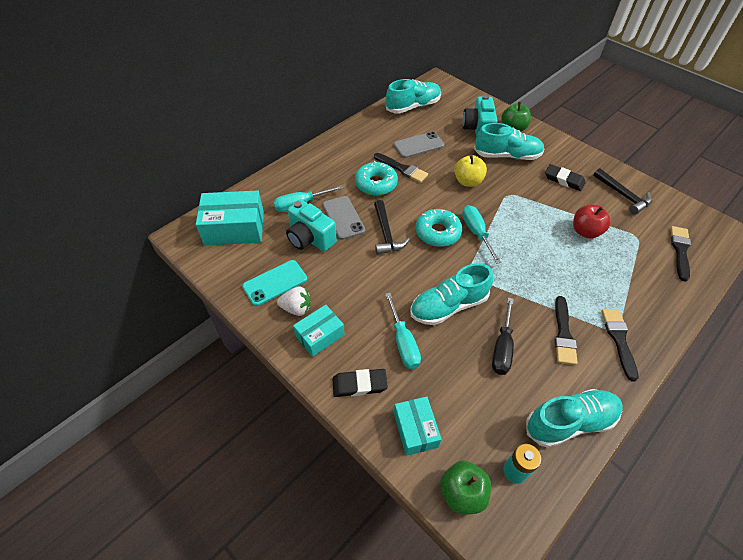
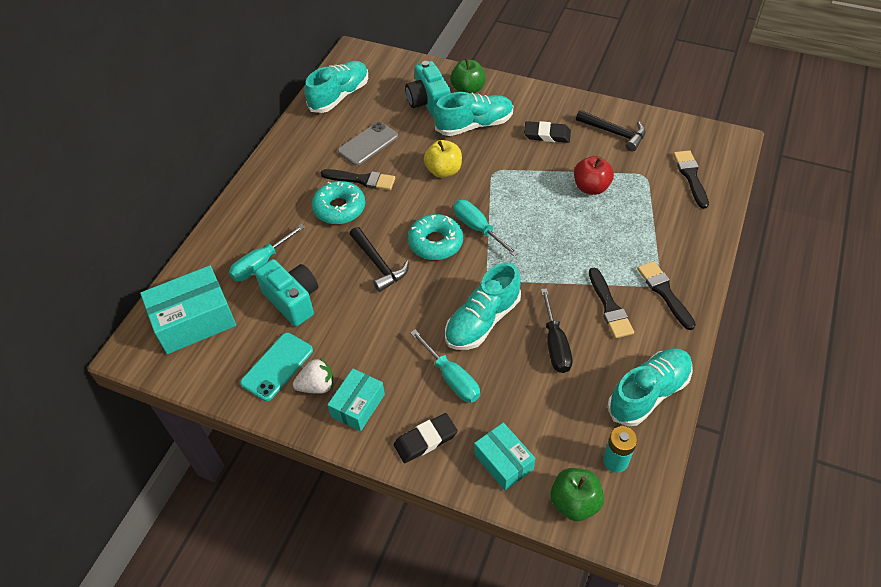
camera: 20 degrees left, 0 degrees up
(310, 238) = (293, 300): turquoise camera -> turquoise camera turned 150 degrees counterclockwise
(343, 218) = (320, 262): grey phone -> none

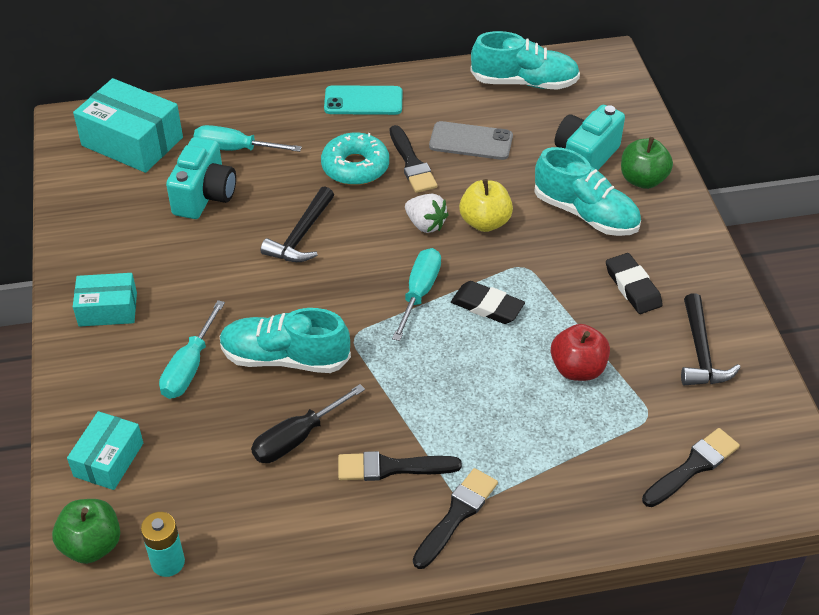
camera: 55 degrees right, 5 degrees down
(277, 366) = (116, 227): turquoise phone -> turquoise phone (363, 101)
(317, 386) = (112, 267): white strawberry -> white strawberry (425, 224)
(425, 440) = (98, 382): black eraser -> black eraser (487, 306)
(435, 243) = (368, 267): turquoise donut -> none
(609, 307) = (391, 467): black brush -> black brush turned 45 degrees clockwise
(648, 393) = (284, 558): turquoise shoe -> none

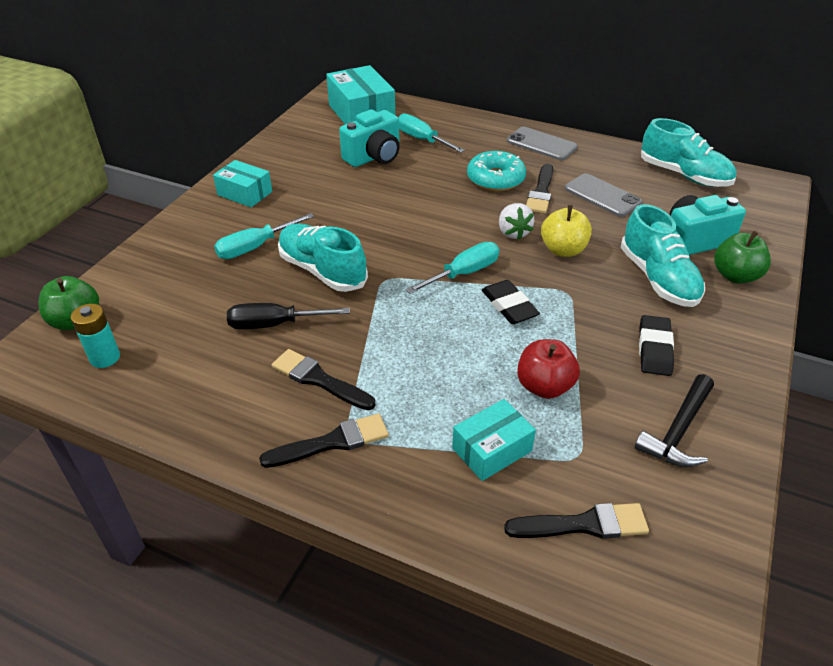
camera: 35 degrees right, 5 degrees down
(108, 459) = (145, 276): turquoise box -> turquoise box (491, 449)
(301, 235) = (414, 203): black hammer -> none
(363, 101) = (541, 144): turquoise phone -> grey phone

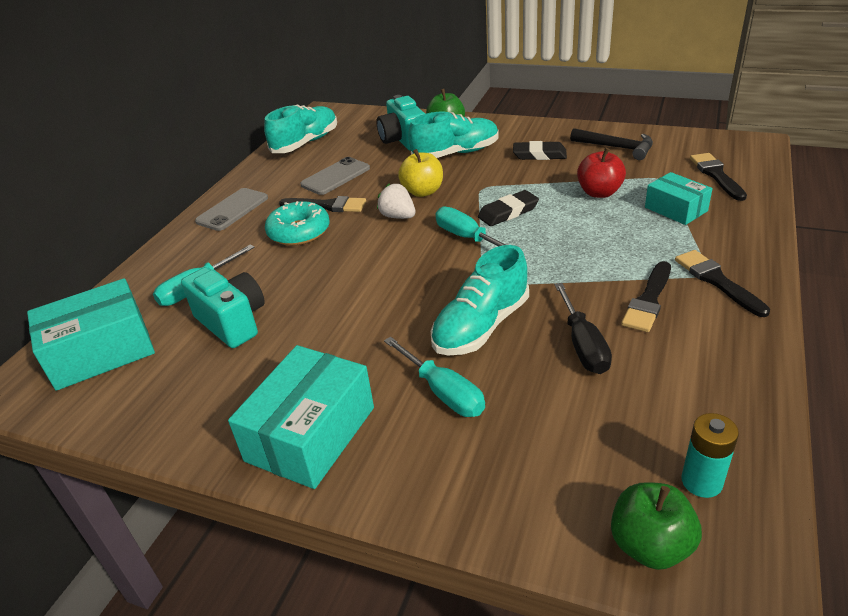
camera: 90 degrees left, 5 degrees down
(245, 193) = (310, 434): turquoise box -> turquoise box, size x1.66
(513, 233) = (398, 216): white strawberry -> white strawberry turned 120 degrees counterclockwise

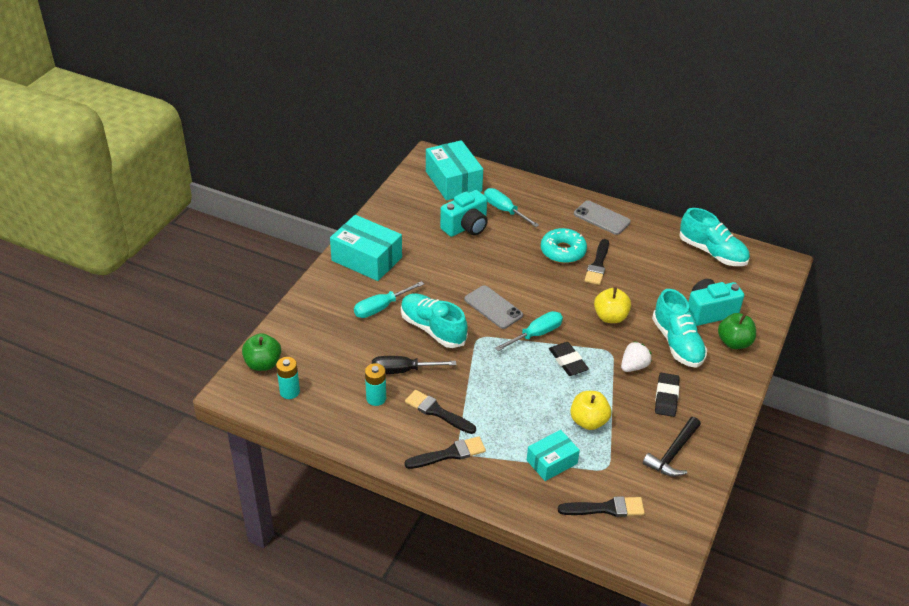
camera: 90 degrees right, 5 degrees up
(335, 177) = (645, 270): grey phone -> grey phone (493, 307)
(398, 216) = (574, 301): white strawberry -> white strawberry (634, 366)
(599, 193) = (588, 421): red apple -> yellow apple
(656, 364) = (376, 398): none -> turquoise battery

